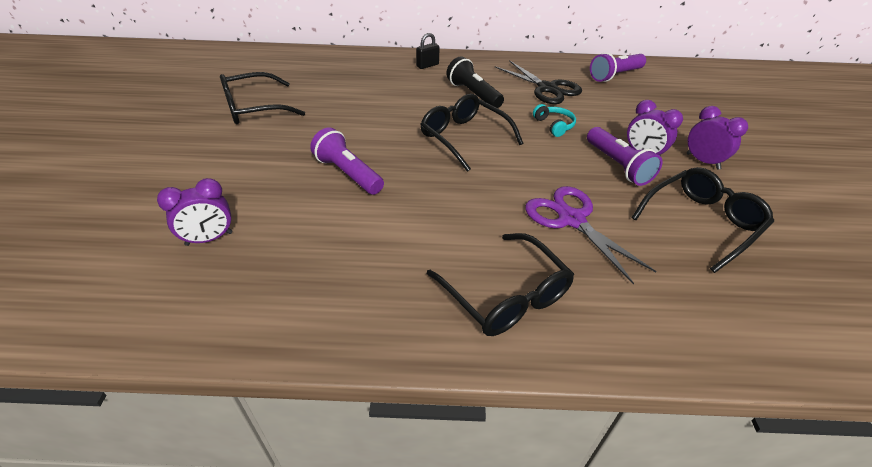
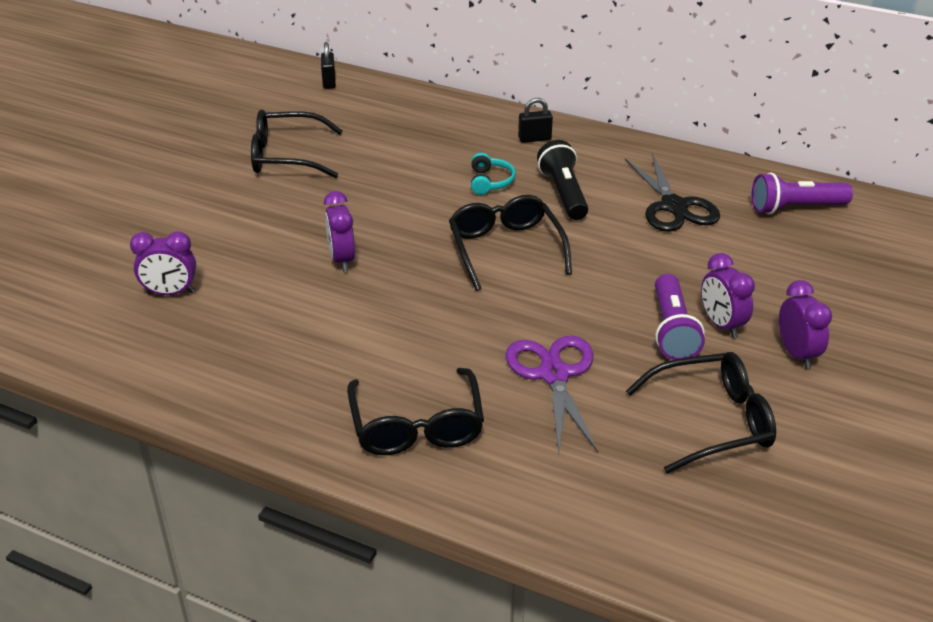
camera: 25 degrees right, 5 degrees down
(257, 55) = (329, 82): none -> black padlock
(348, 173) = (342, 260): purple flashlight -> purple clock
(554, 125) = (636, 260): turquoise headphones -> turquoise headphones (490, 182)

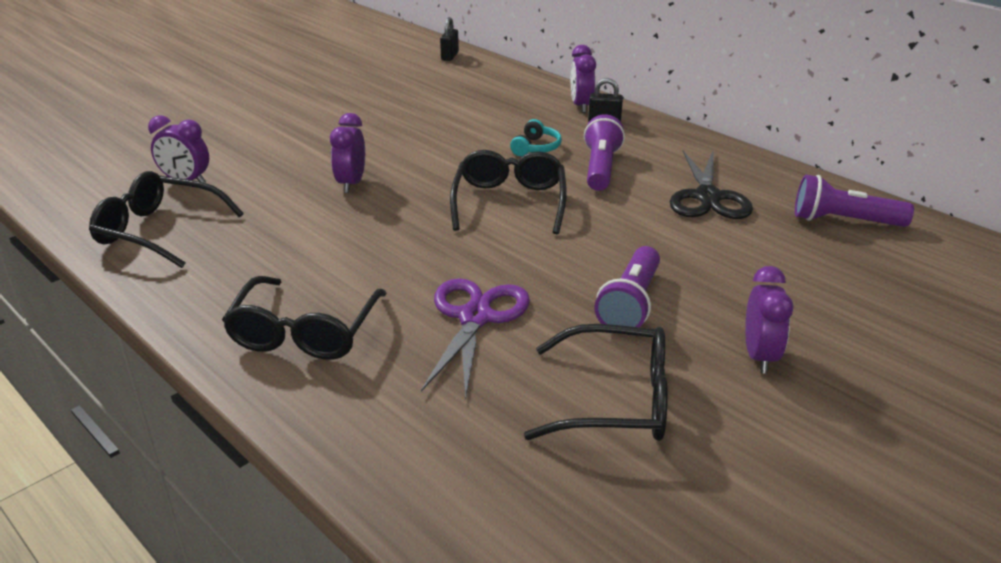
camera: 20 degrees right, 5 degrees down
(286, 156) = (369, 101): black glasses -> black glasses (158, 231)
(563, 193) = (600, 168): black flashlight -> purple flashlight
(721, 325) = (689, 310): purple clock -> purple clock (581, 106)

